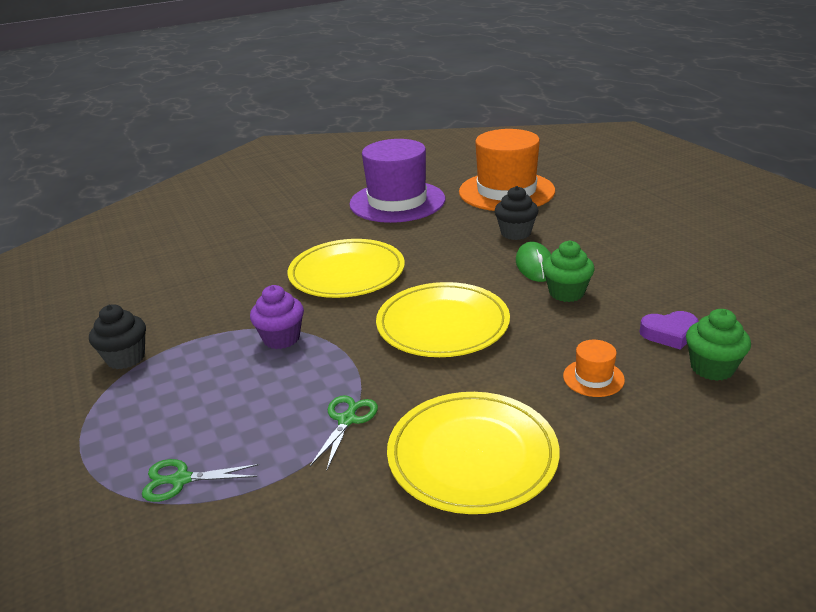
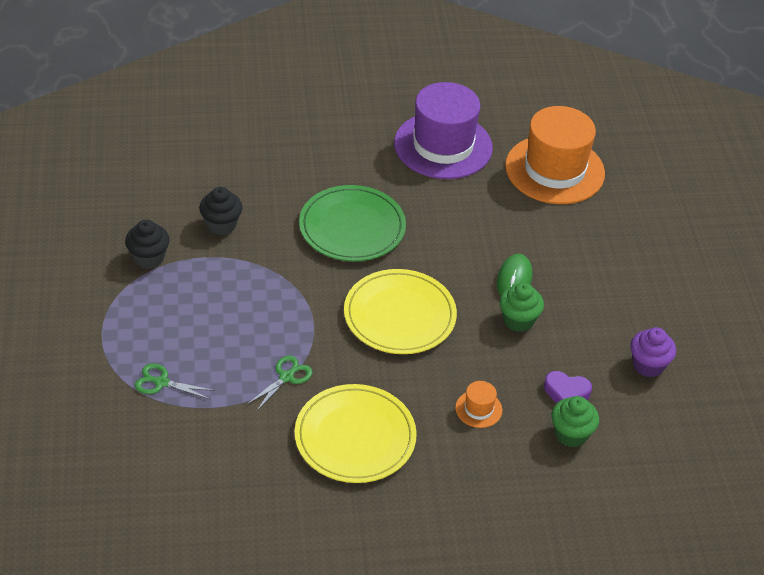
camera: 15 degrees right, 15 degrees up
(281, 338) = (270, 282): purple cupcake -> purple cupcake (648, 365)
(347, 273) = (352, 227): yellow plate -> green plate
(515, 233) = (524, 232): black cupcake -> black cupcake (221, 225)

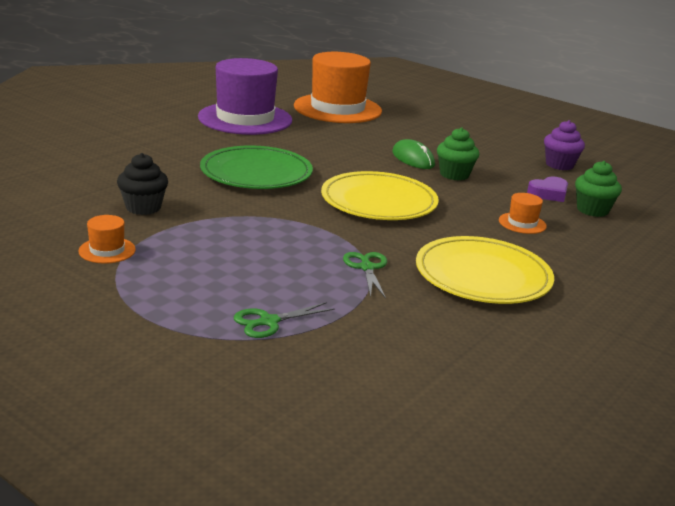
camera: 45 degrees left, 20 degrees down
(149, 258) = (107, 250): black cupcake -> orange hat

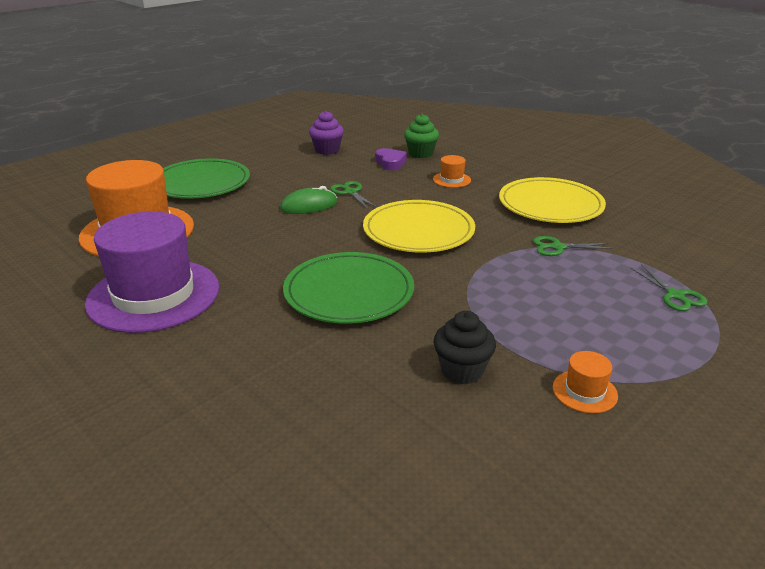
camera: 80 degrees left, 5 degrees up
(438, 121) = (201, 183): none -> green plate
(454, 174) = (350, 192): green cupcake -> green scissors

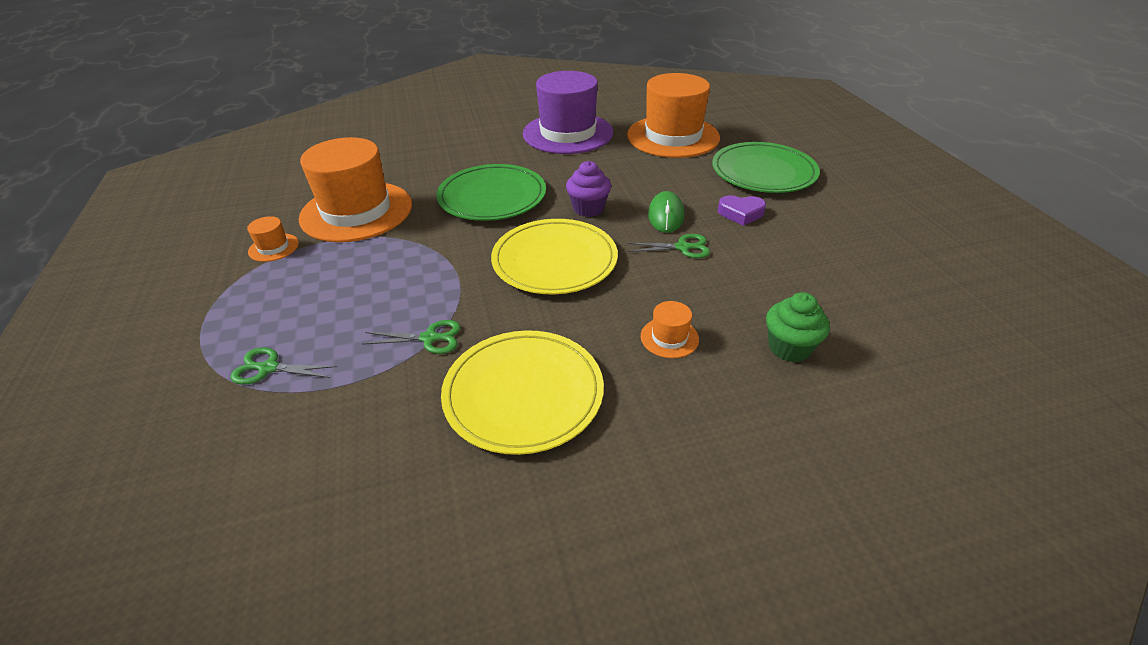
camera: 120 degrees right, 10 degrees up
(327, 150) = (838, 267): purple cupcake -> purple cupcake (588, 208)
(390, 163) = (763, 305): purple heart -> purple heart (741, 213)
(462, 370) = (356, 211): black cupcake -> orange hat
(557, 247) = (430, 338): green scissors -> green scissors turned 60 degrees clockwise

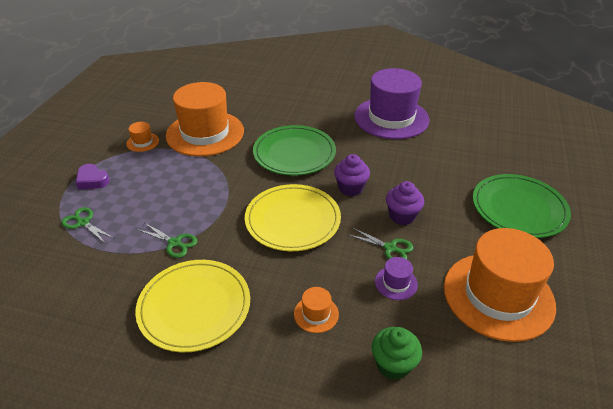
camera: 30 degrees right, 0 degrees up
(666, 215) = (402, 216): green mouse -> purple cupcake
(673, 136) = (471, 148): orange hat -> orange hat (498, 295)
(719, 275) = (396, 283): none -> purple hat
(741, 213) = (463, 238): purple heart -> purple heart (92, 180)

